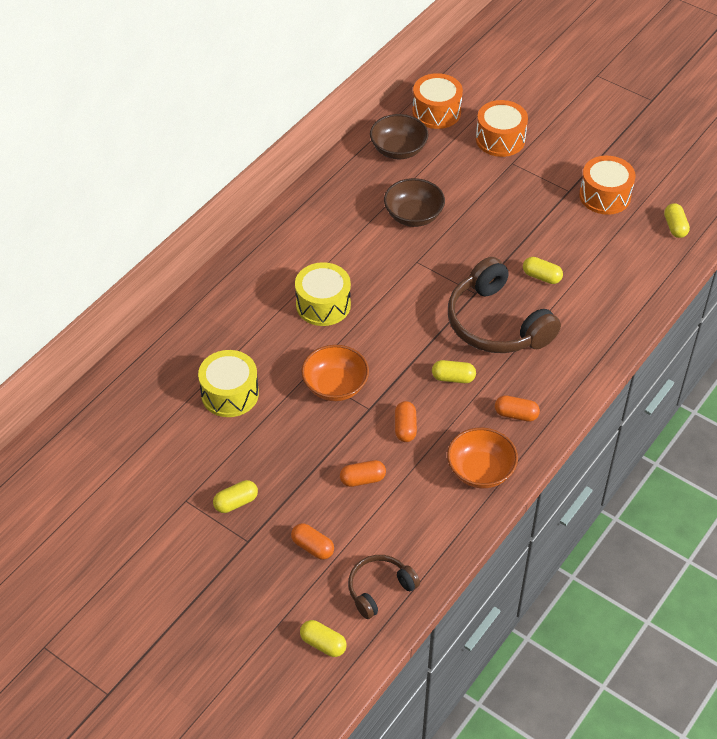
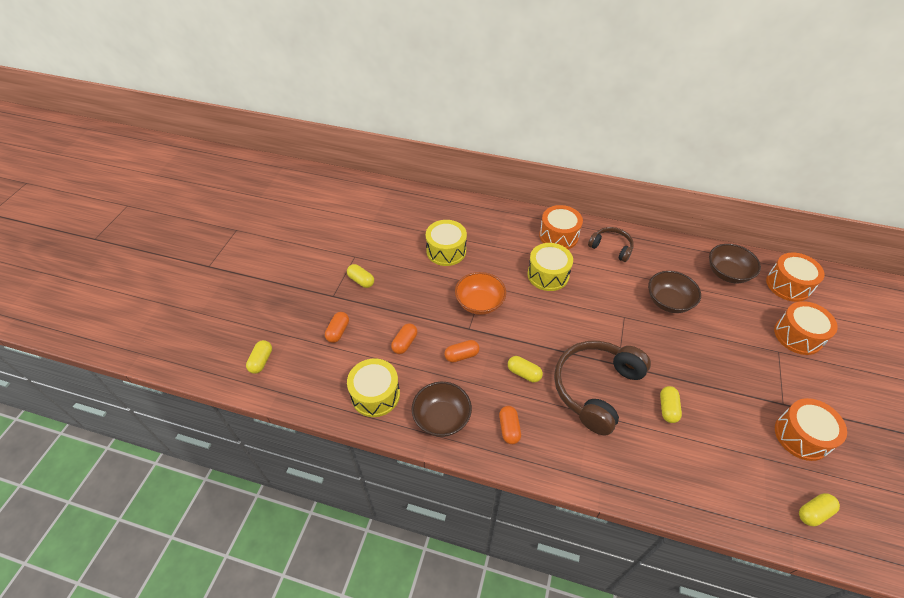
camera: 70 degrees right, 0 degrees up
(264, 270) = (558, 236): none -> orange drum
(362, 479) = (405, 343): orange capsule -> orange capsule turned 60 degrees clockwise
(379, 589) = (313, 381): brown headphones -> brown headphones (611, 247)
(425, 527) = (375, 394): none -> yellow drum
(453, 378) = (524, 373): yellow capsule -> yellow capsule turned 45 degrees counterclockwise
(480, 471) = (442, 418): orange bowl -> brown bowl

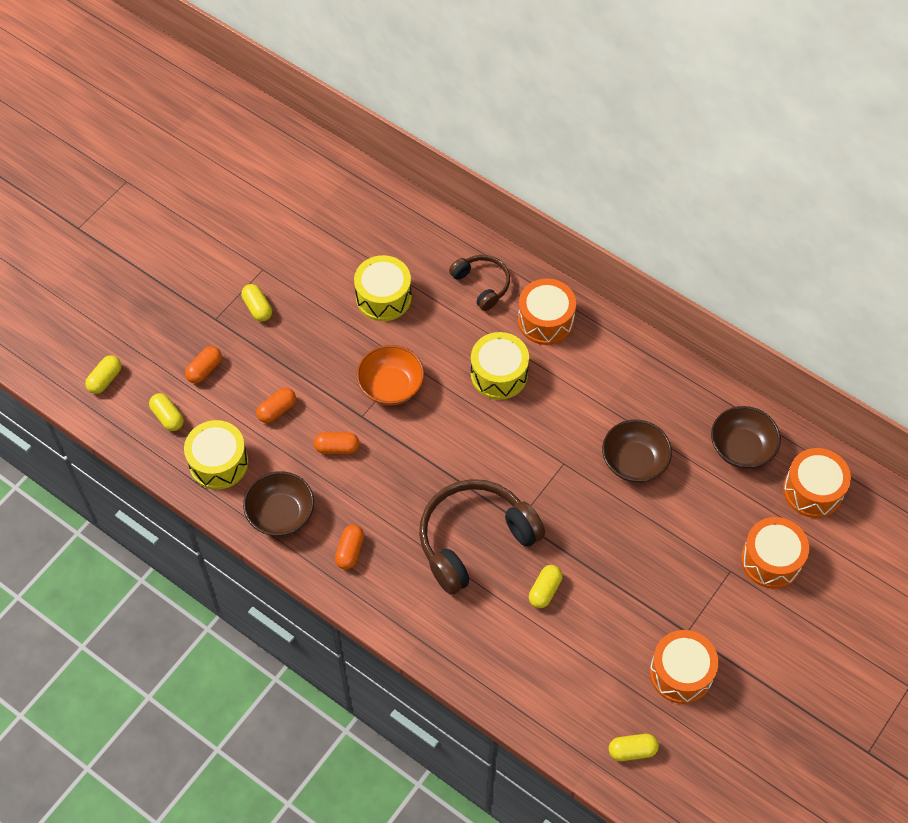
camera: 20 degrees right, 10 degrees up
(524, 373) = (399, 493): yellow capsule -> yellow capsule (168, 417)
(611, 247) = (607, 360): brown headphones -> brown headphones (482, 284)

